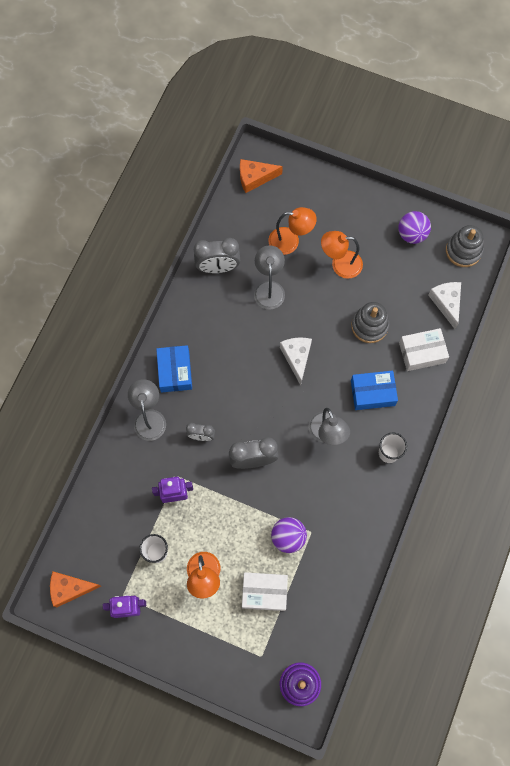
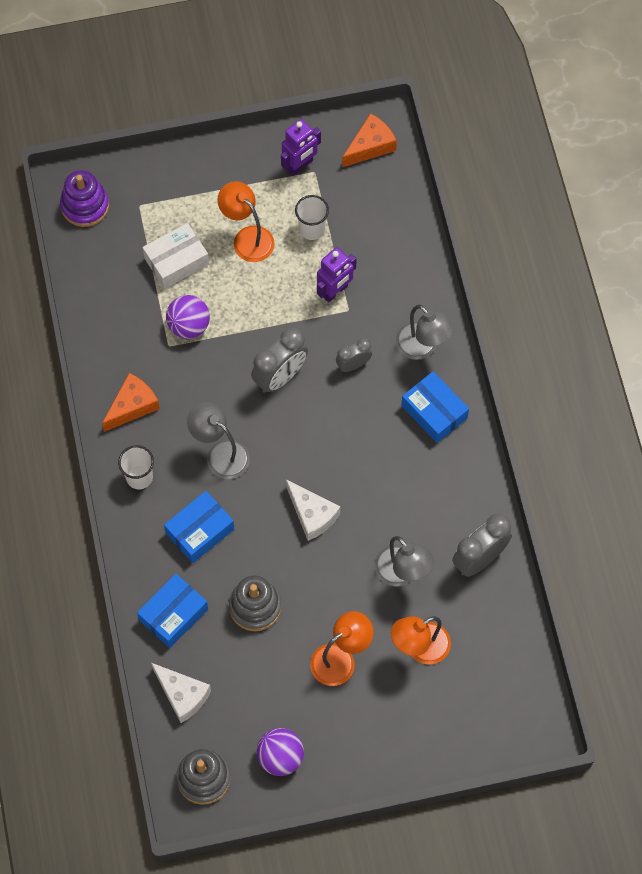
camera: 145 degrees right, 5 degrees down
(255, 178) = (523, 702): orange cheese -> orange cheese (132, 406)
(422, 352) = (173, 614): white box -> blue box

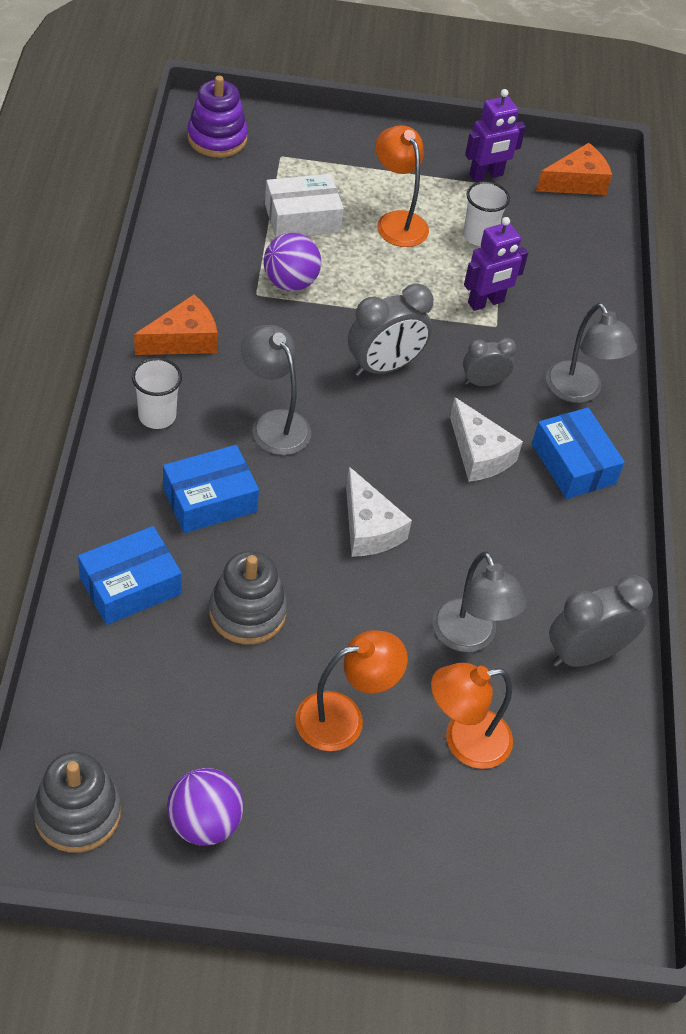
camera: 10 degrees right, 15 degrees down
(182, 695) = (97, 691): white cheese -> white cheese (479, 454)

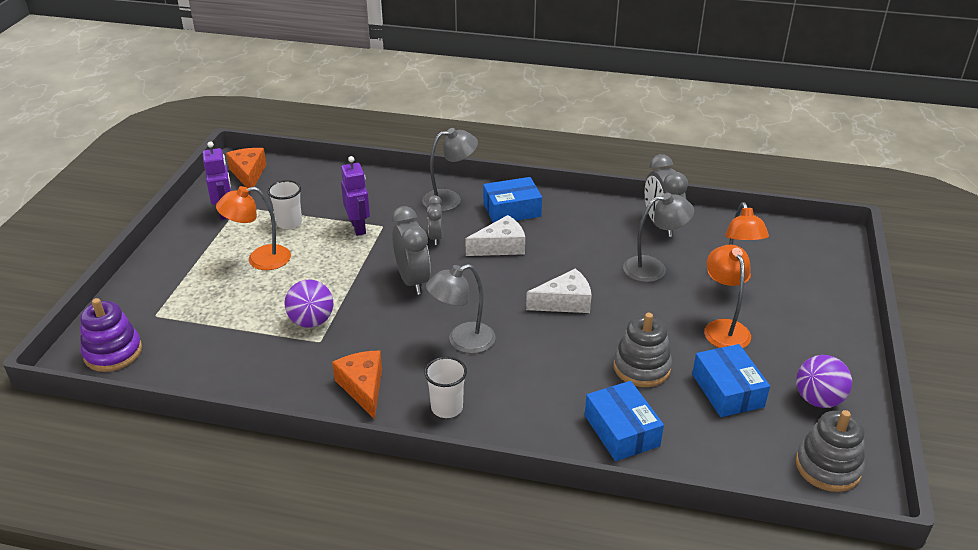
camera: 75 degrees left, 15 degrees down
(210, 500) = (537, 381): blue box -> blue box (727, 390)
(302, 218) = (238, 309): white box -> none

